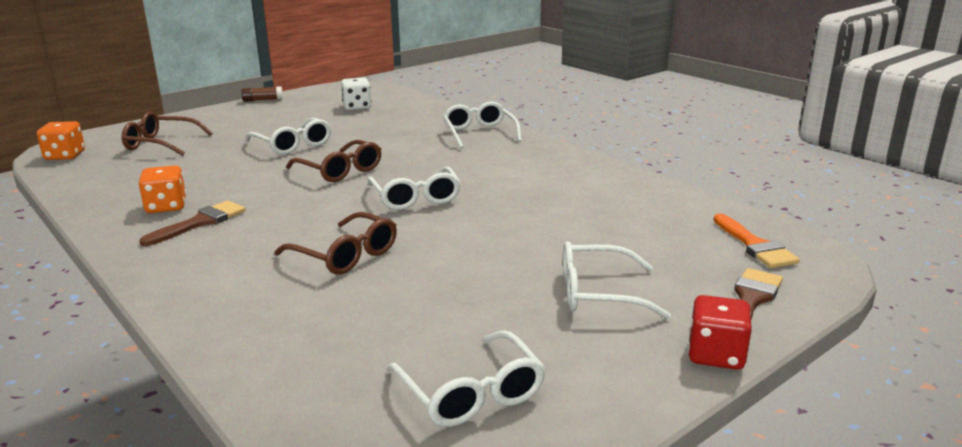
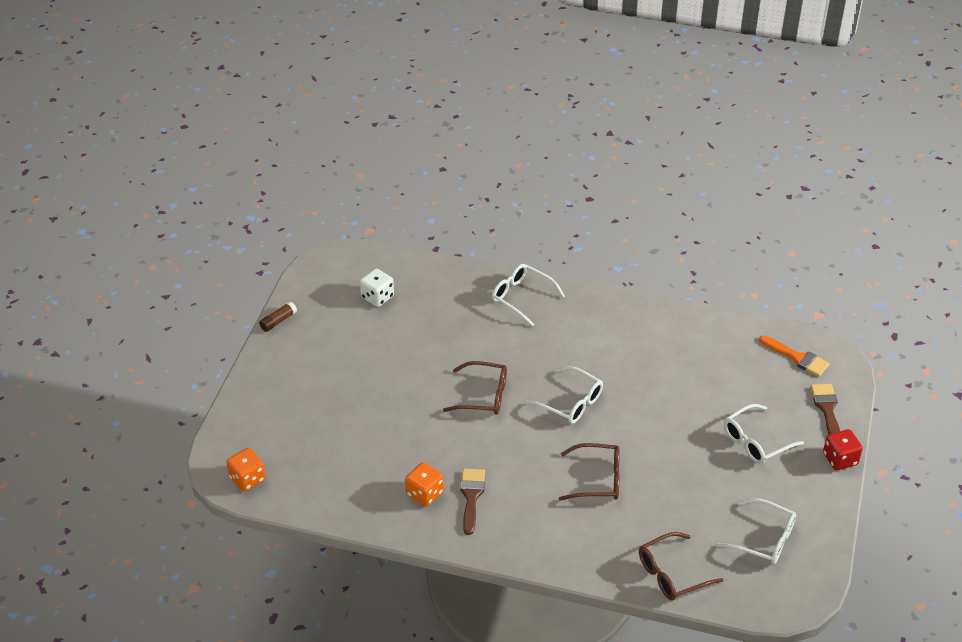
camera: 35 degrees left, 20 degrees up
(161, 144) = (298, 427): brown glasses -> brown glasses (672, 574)
(293, 145) = (404, 379): white glasses -> none

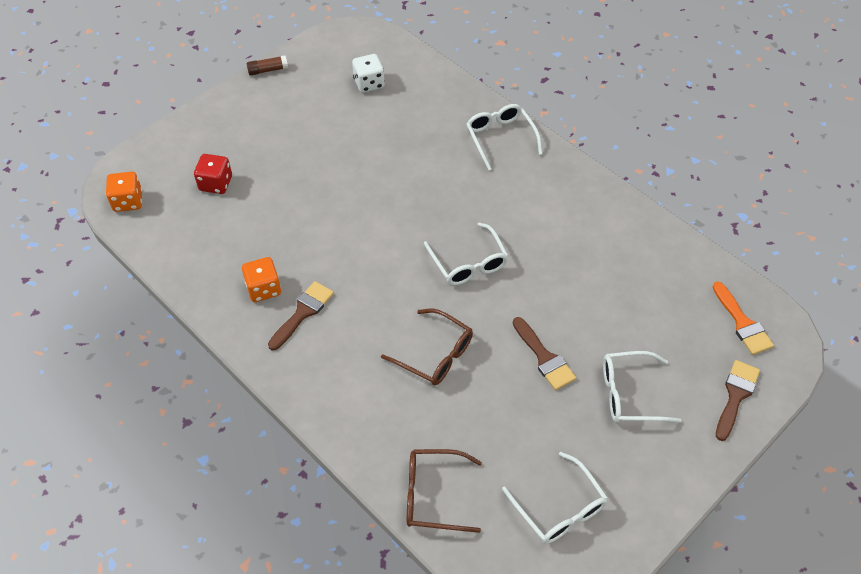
camera: 30 degrees right, 10 degrees up
(483, 395) = (391, 218): brown glasses -> none
(679, 444) = (544, 358): none -> brown brush
(840, 459) = (710, 460): red dice -> red dice (216, 183)

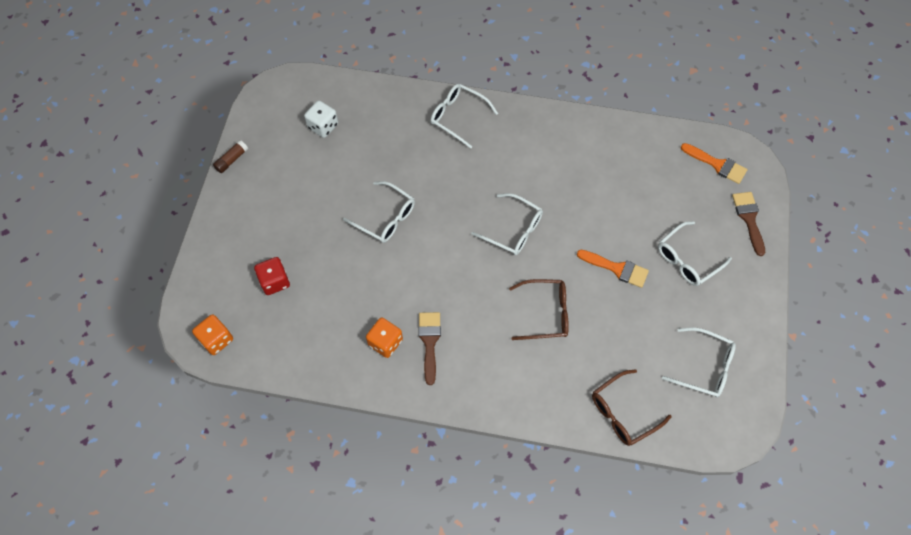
camera: 35 degrees left, 10 degrees up
(357, 186) = (385, 218): none -> white glasses
(544, 358) = (617, 268): brown brush -> orange brush

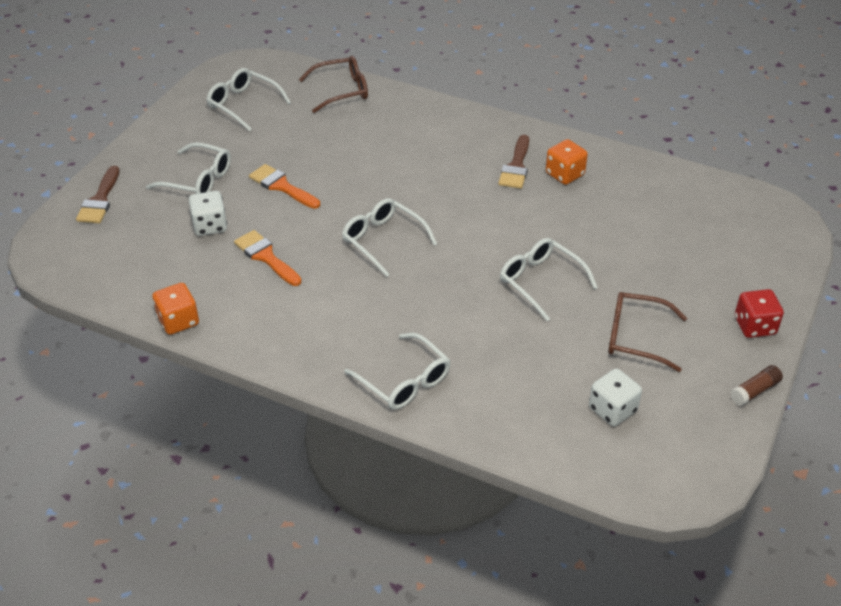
camera: 165 degrees left, 20 degrees down
(216, 339) = (758, 208): orange dice -> orange dice (178, 321)
(275, 281) = (689, 245): red dice -> red dice (754, 326)
(545, 313) = (381, 166): brown glasses -> brown glasses (636, 337)
(650, 213) = (210, 226): none -> white dice
(687, 259) = (198, 180): white glasses -> white glasses turned 45 degrees clockwise
(717, 164) = (90, 256): orange brush -> orange brush (265, 257)

